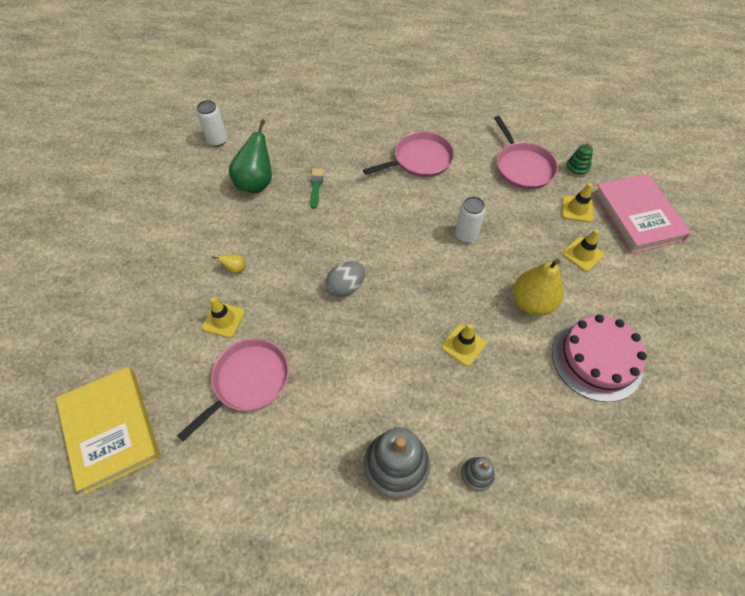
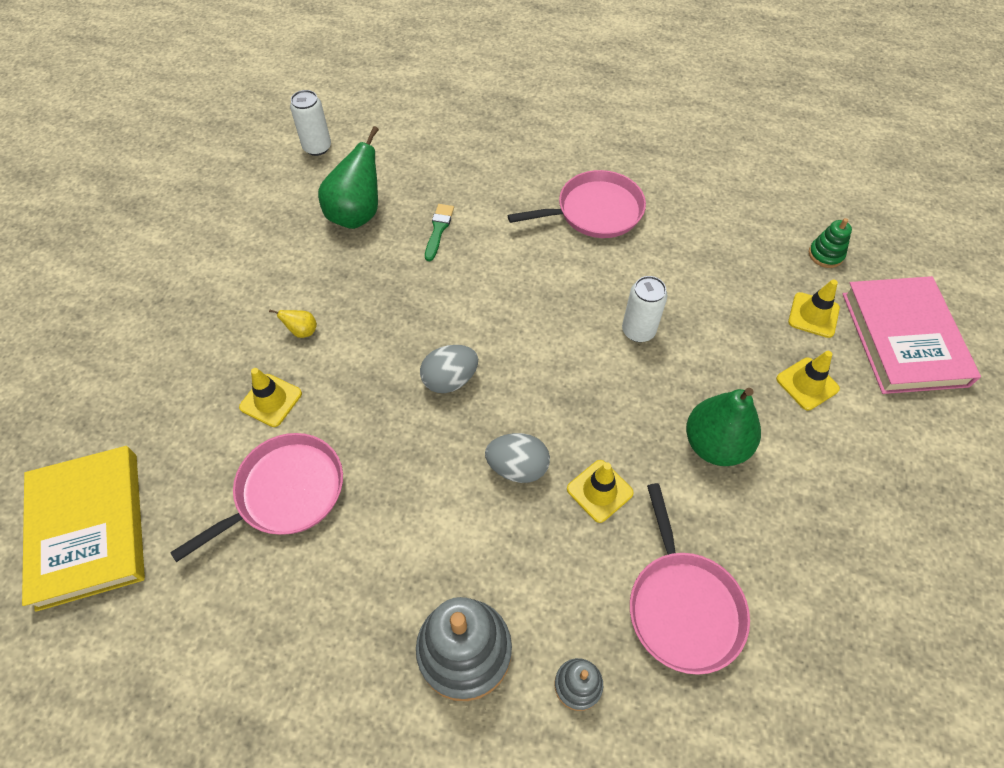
camera: 10 degrees right, 0 degrees up
(405, 338) = (517, 467): none -> grey egg
(523, 167) = (744, 241): pink pan -> pink pan (683, 607)
(532, 303) = (715, 444): yellow pear -> green pear
(596, 359) = (795, 544): pink cake -> none

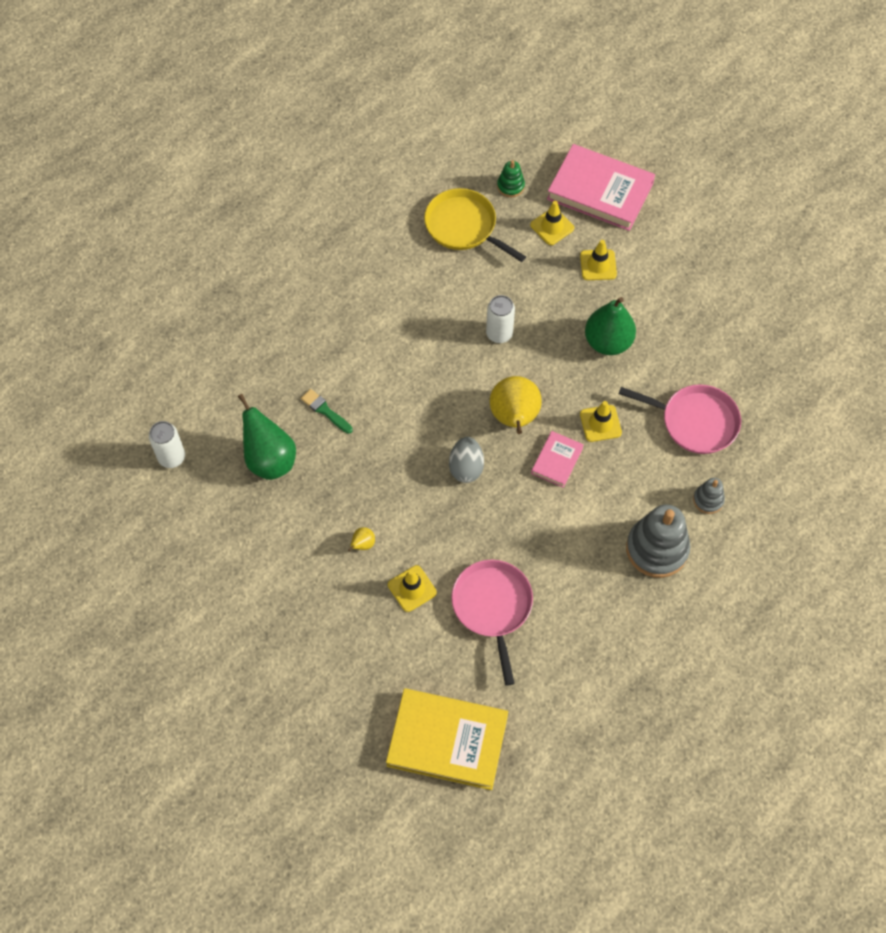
camera: 60 degrees left, 5 degrees up
(517, 467) = (557, 460): grey egg -> pink book
(543, 396) = (514, 418): none -> yellow pear
(595, 211) = (378, 299): pink pan -> none
(739, 238) = (463, 226): none -> yellow pan

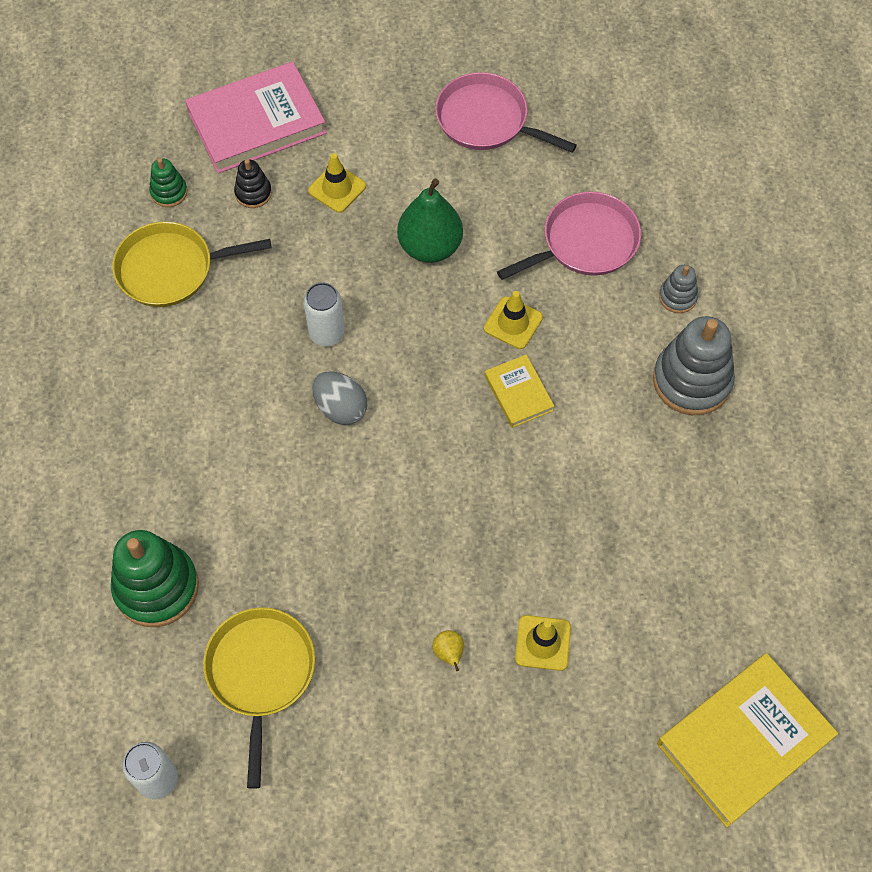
camera: 50 degrees left, 0 degrees up
(270, 459) = (260, 673): green pear -> yellow pan
(273, 372) = (156, 587): none -> green stacking toy
(325, 410) = (255, 569): green brush -> none
(466, 467) = (450, 482): grey egg -> grey egg (341, 408)
(492, 607) = (629, 579): pink pan -> pink pan (486, 120)
(514, 418) = (435, 394): yellow pear -> none
(552, 226) = (253, 193): yellow traffic cone -> black stacking toy
(557, 460) = (518, 393): pink book -> yellow book

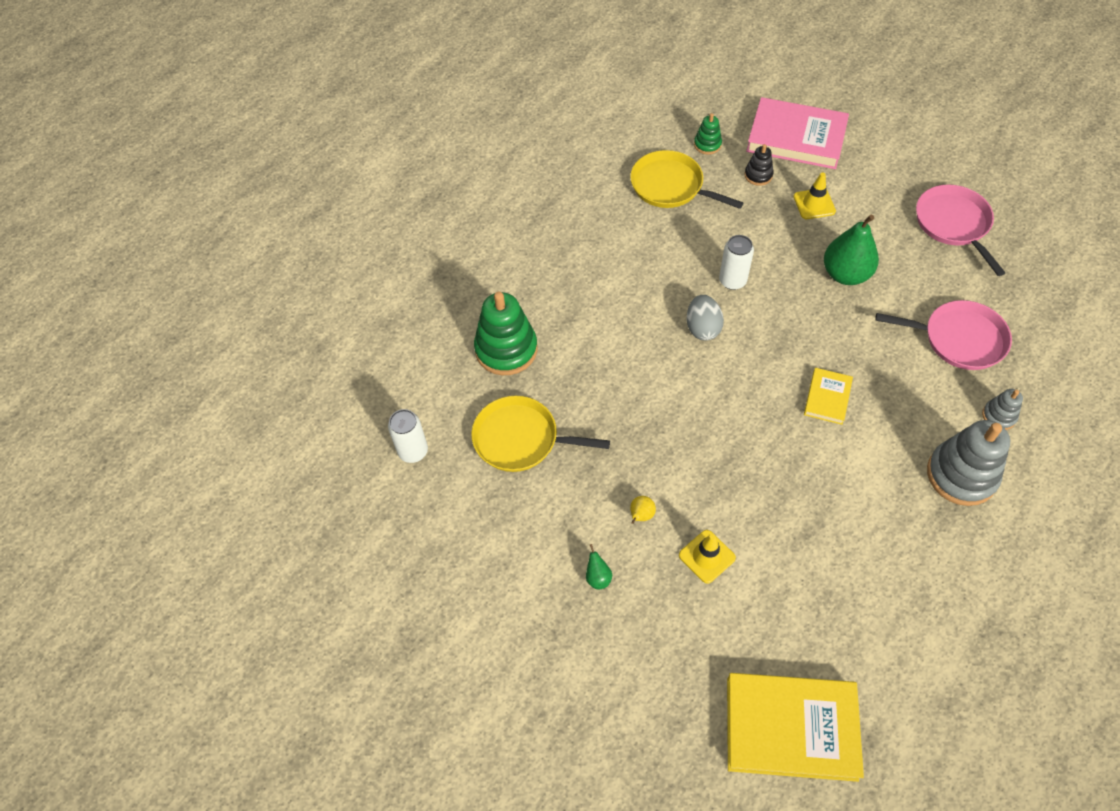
camera: 45 degrees right, 5 degrees down
(260, 673) = (520, 439): yellow pan -> yellow pan turned 120 degrees counterclockwise
(462, 750) = (598, 577): none -> green pear
(513, 323) = (862, 354): yellow traffic cone -> none

